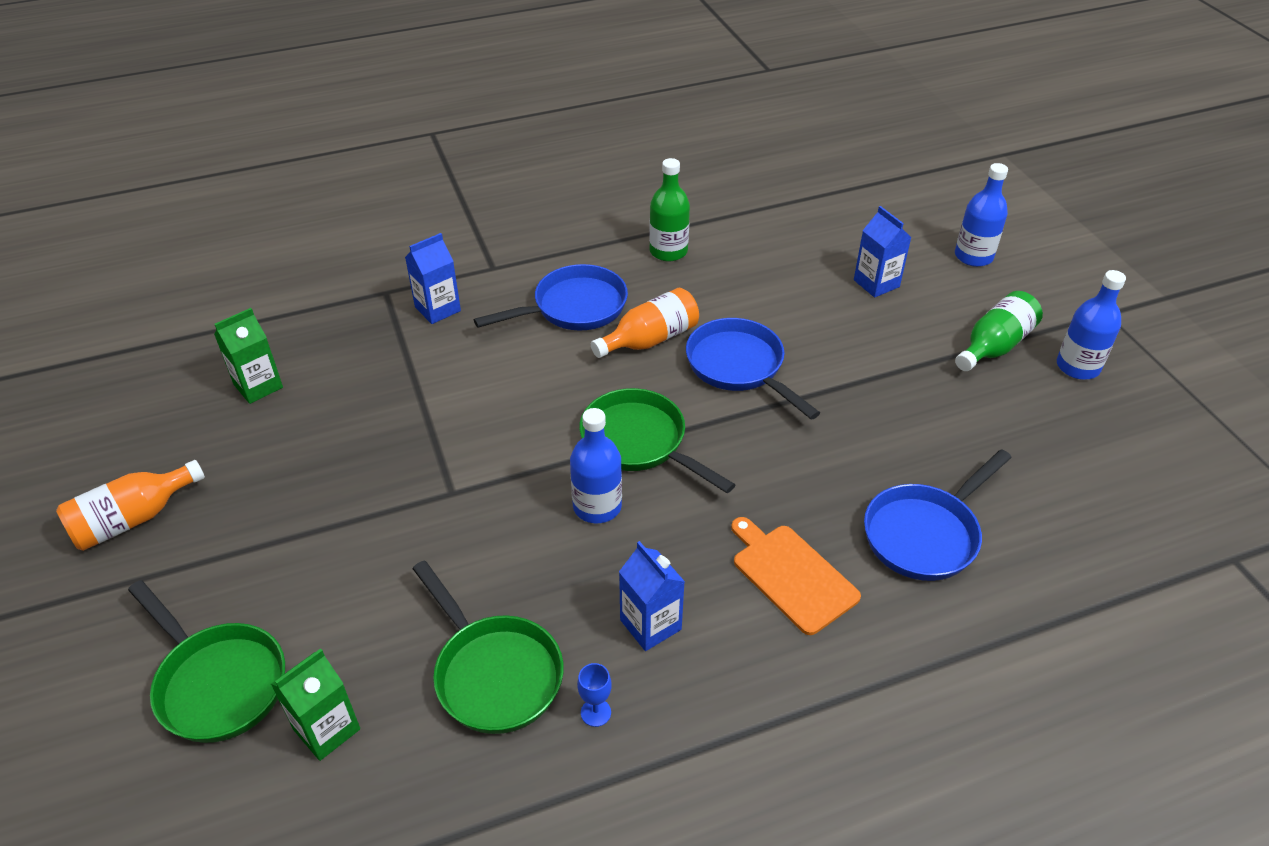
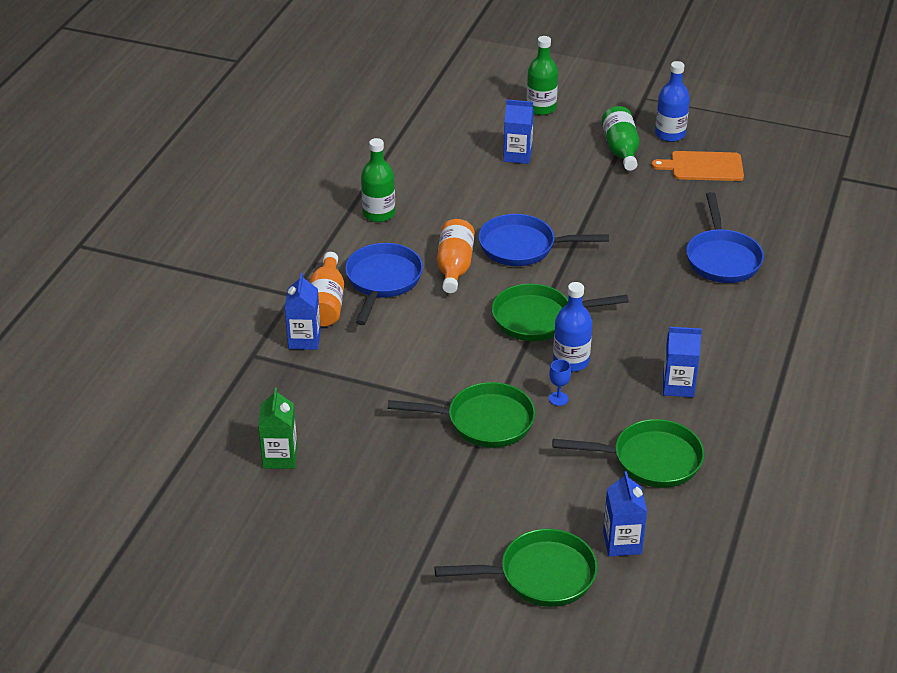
camera: 50 degrees left, 5 degrees down
(133, 519) = (349, 566): orange bottle -> orange bottle (326, 303)
(327, 729) = (622, 542): green carton -> blue carton
(433, 494) = (484, 421): none -> green pan
(595, 712) = (714, 435): blue goblet -> blue goblet (558, 399)
(792, 575) = (699, 318): orange cutting board -> orange cutting board (703, 166)
(973, 256) = (541, 108): blue bottle -> green bottle

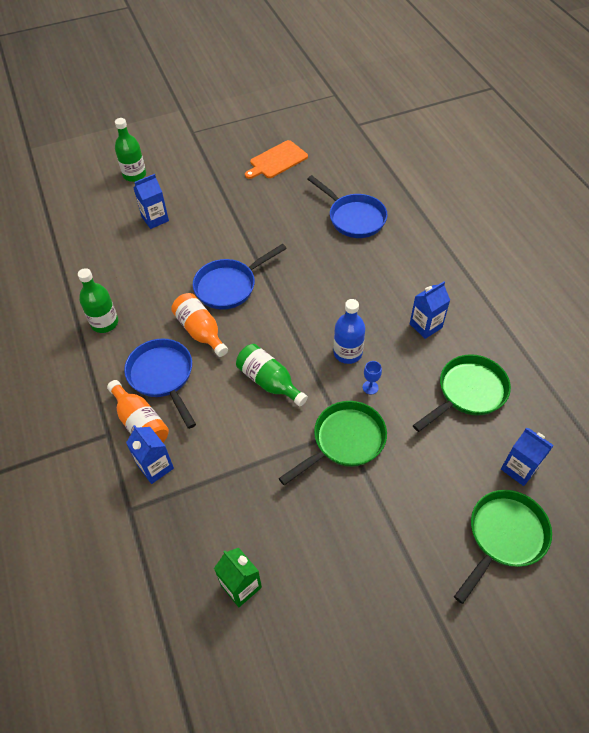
camera: 40 degrees left, 15 degrees up
(538, 318) = (295, 334): green pan -> none
(621, 150) = (216, 177): green bottle -> green bottle (269, 381)
(670, 134) = (234, 149): blue bottle -> none

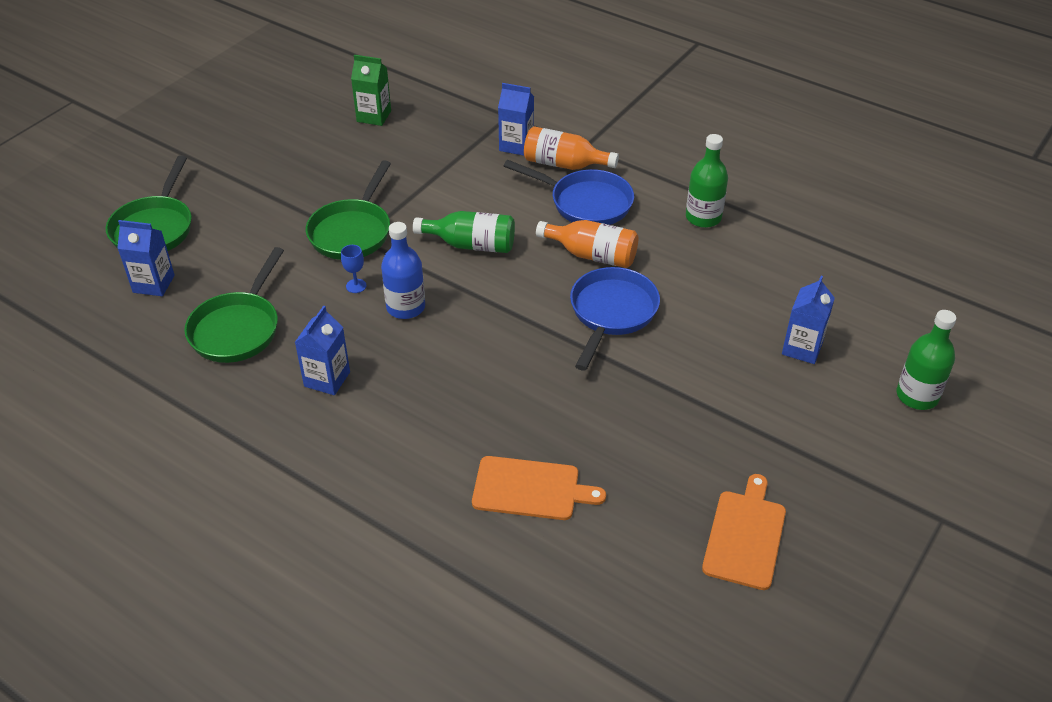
camera: 145 degrees right, 10 degrees down
(354, 218) = (530, 489): blue pan -> orange cutting board

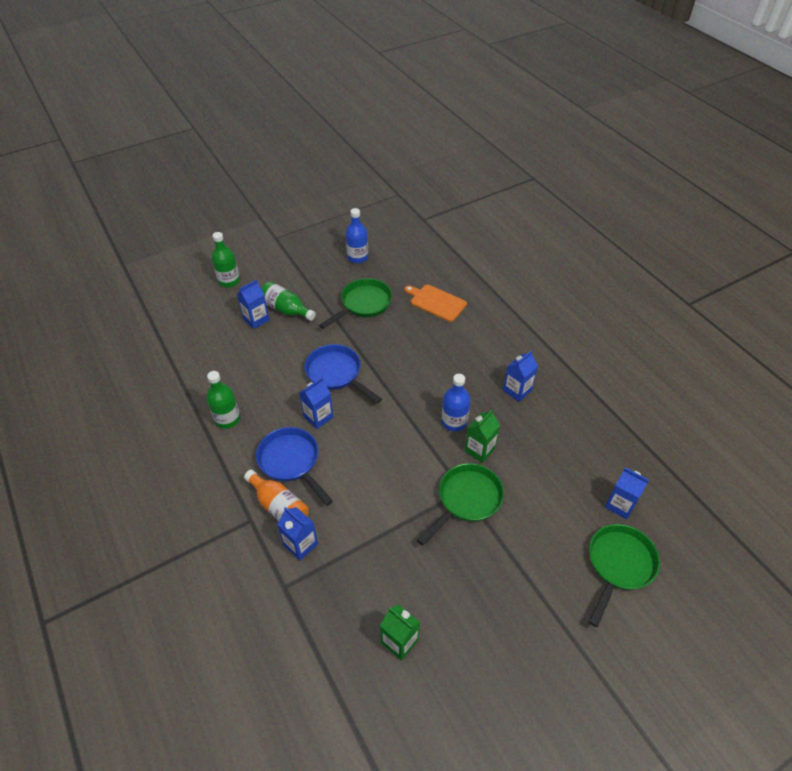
camera: 155 degrees left, 5 degrees up
(237, 329) = (564, 444): green pan -> green pan (363, 304)
(356, 286) = (479, 450): blue goblet -> green carton
(471, 245) = (389, 455): green bottle -> green bottle (286, 309)
(592, 255) = (318, 417): orange bottle -> blue carton
(611, 313) = (336, 373): blue pan -> blue pan turned 90 degrees clockwise
(745, 536) = (357, 257): orange cutting board -> blue bottle

